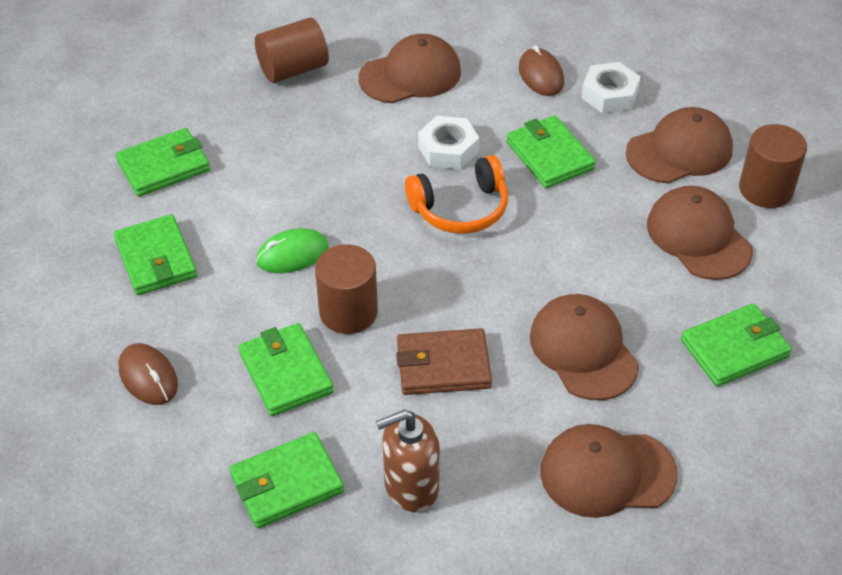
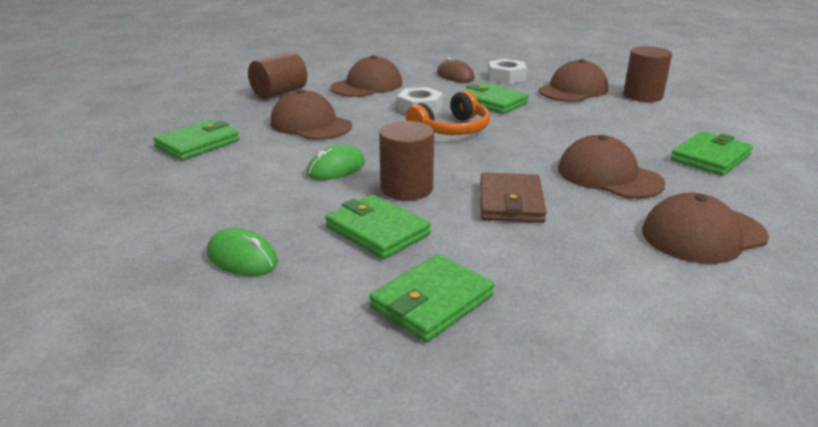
camera: 20 degrees left, 20 degrees down
(148, 377) = (242, 258): brown mouse -> green mouse
(156, 259) = (214, 189): green wallet -> none
(411, 486) = (551, 277): brown soap dispenser -> none
(443, 365) = (510, 202): brown wallet -> brown wallet turned 60 degrees counterclockwise
(698, 237) = (625, 118): brown cap -> brown cap (310, 124)

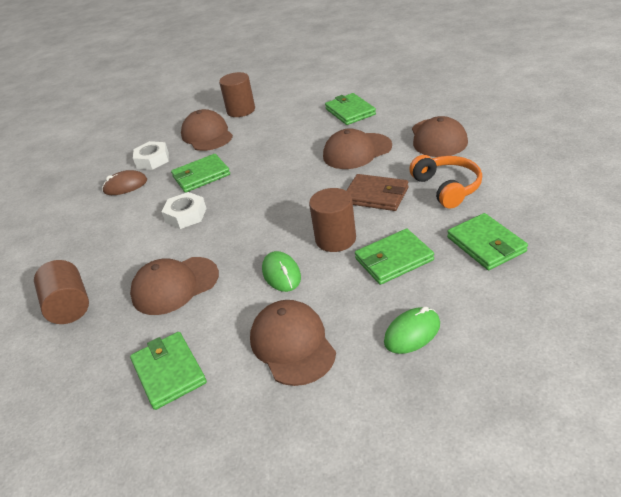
camera: 65 degrees left, 10 degrees up
(367, 85) = (102, 241): brown cap -> brown cap (292, 344)
(451, 130) = (243, 204): orange headphones -> orange headphones (447, 187)

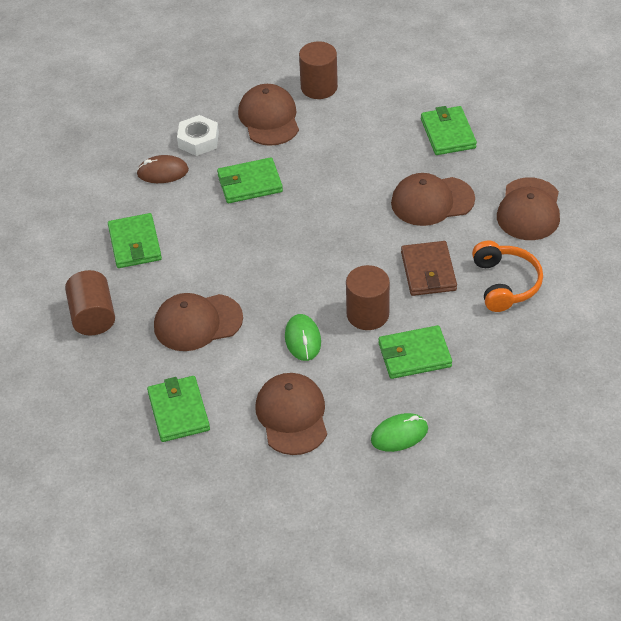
camera: 10 degrees right, 10 degrees up
(186, 215) = (223, 236): white nut -> none
(376, 195) = (428, 271): brown wallet -> brown wallet turned 45 degrees clockwise
(486, 244) = (508, 364): green wallet -> green wallet (135, 244)

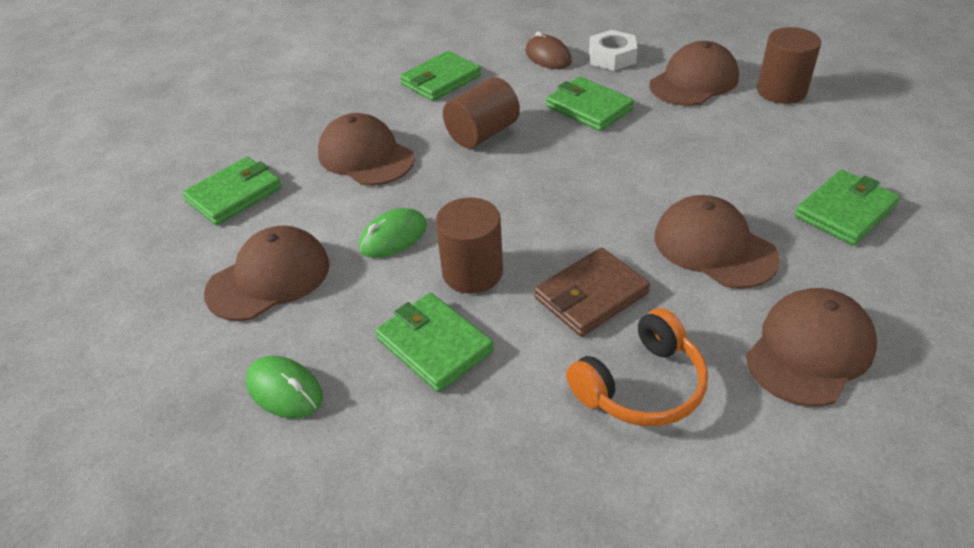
camera: 60 degrees right, 5 degrees down
(93, 316) = (330, 96): brown cylinder -> brown cylinder (482, 133)
(529, 209) = (809, 350): brown cap -> brown cap turned 150 degrees clockwise

